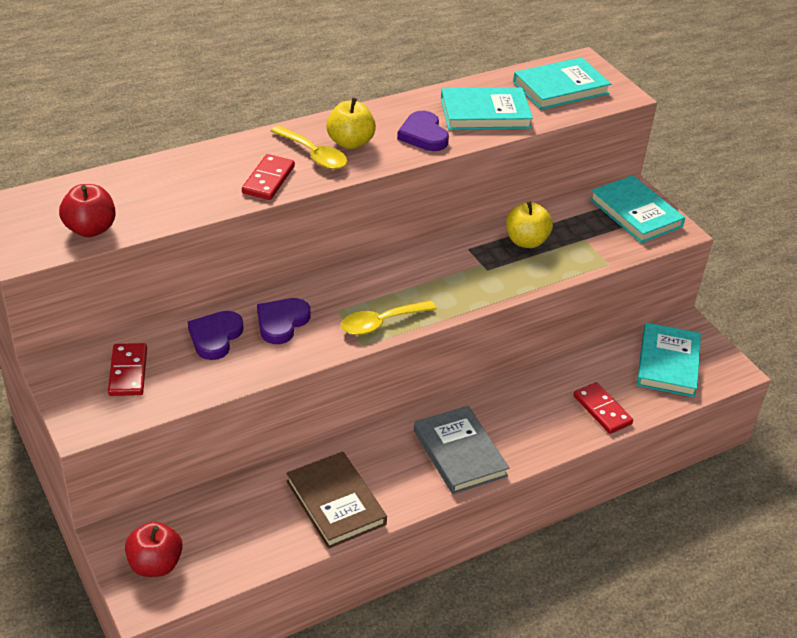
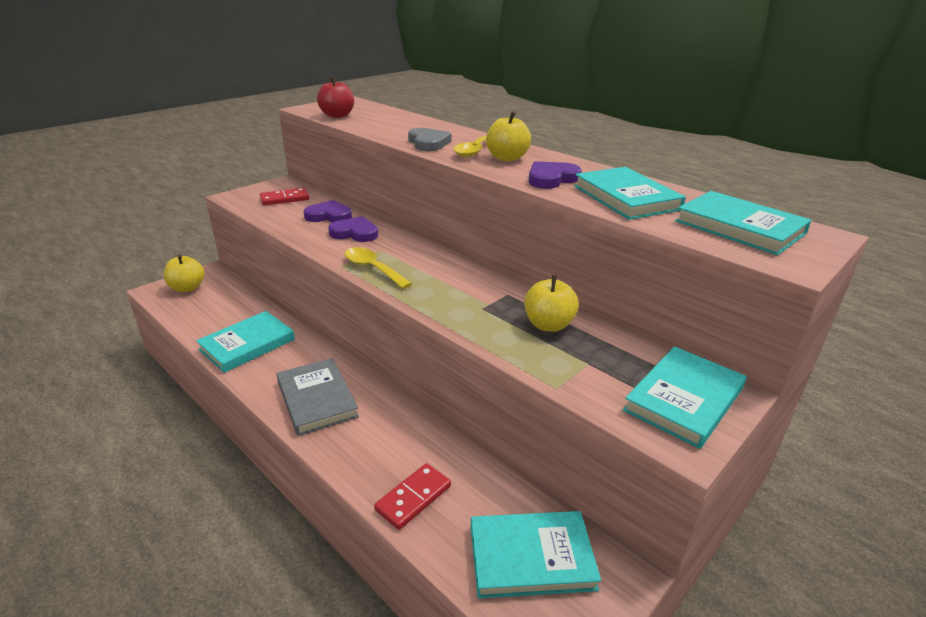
camera: 75 degrees right, 10 degrees down
(155, 564) = (187, 288): red apple -> yellow apple
(268, 180) = (428, 143): red domino -> grey heart
(336, 503) = (247, 344): brown book -> turquoise book
(459, 453) = (317, 399): grey book -> grey book turned 75 degrees counterclockwise

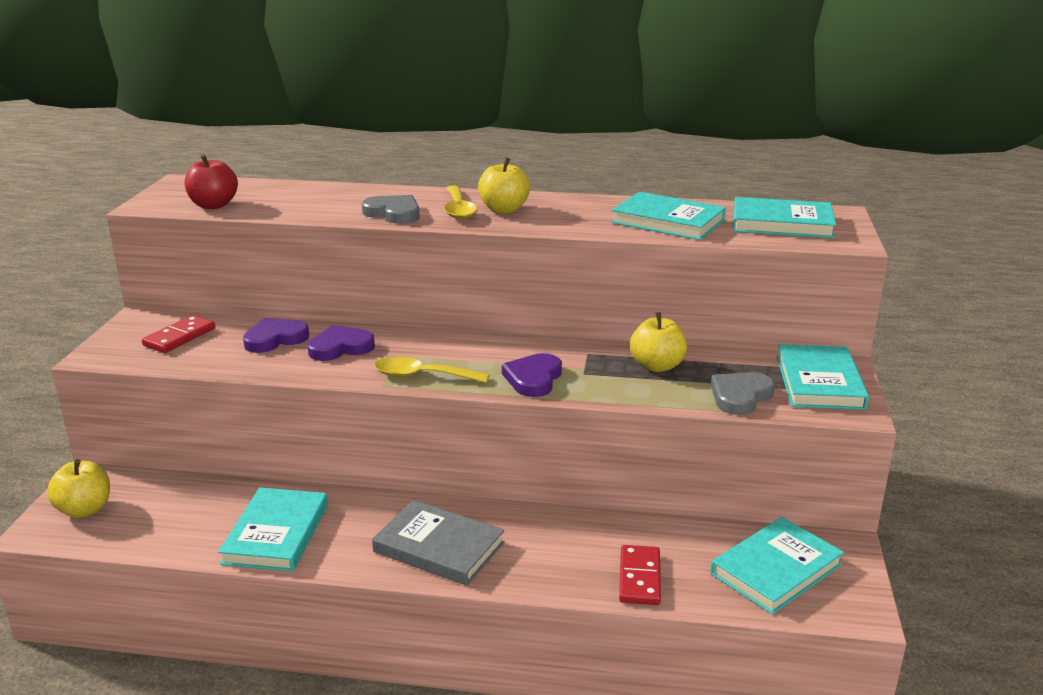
camera: 35 degrees left, 5 degrees down
(551, 179) = (580, 220): purple heart -> purple heart (533, 379)
(585, 380) = (740, 396): none -> grey heart

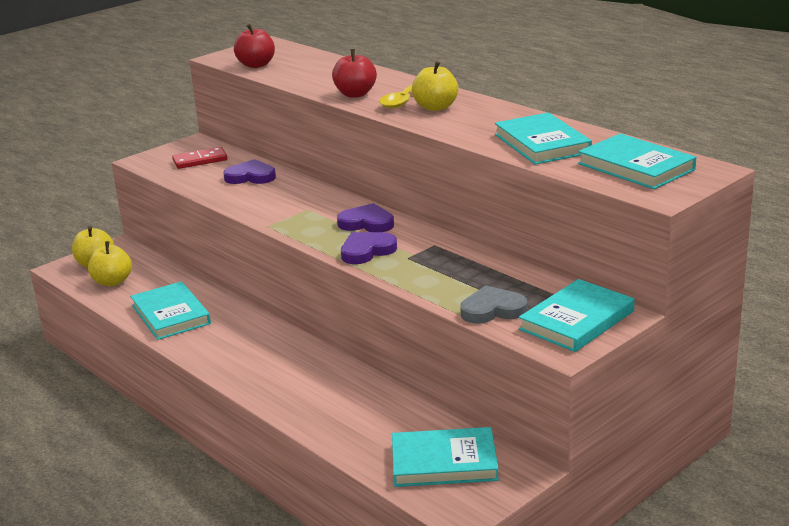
camera: 40 degrees right, 0 degrees up
(276, 534) = (171, 314): turquoise book -> turquoise book turned 75 degrees counterclockwise
(340, 347) = (280, 193): purple heart -> purple heart (367, 223)
(394, 213) = (355, 94): grey heart -> red apple
(423, 376) = (300, 227): yellow spoon -> none
(438, 547) = (247, 358): grey book -> none
(640, 578) = (342, 427): red domino -> none
(657, 366) = (469, 269): yellow apple -> yellow apple (112, 282)

